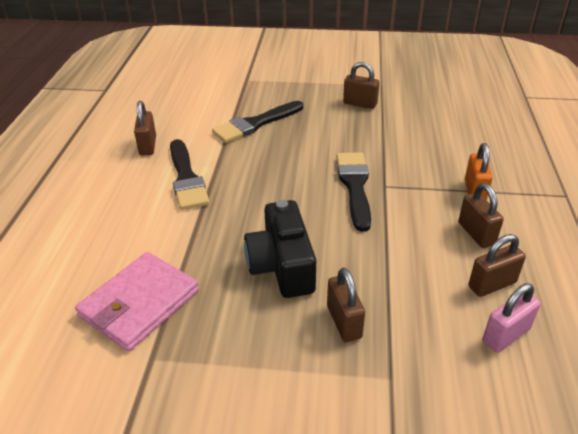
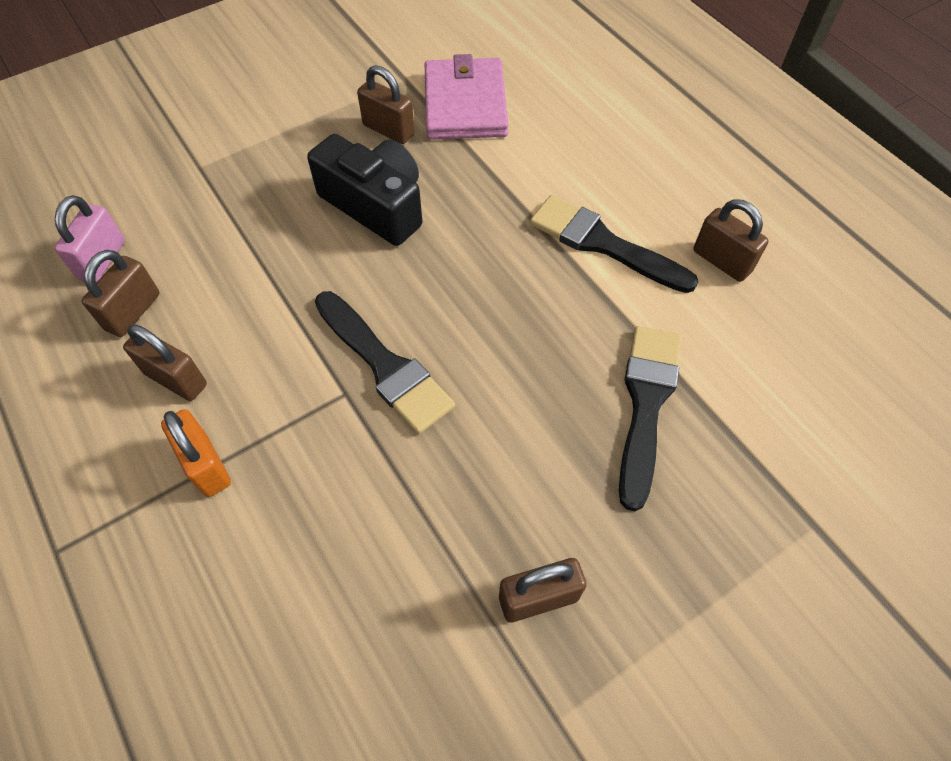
camera: 140 degrees right, 20 degrees up
(344, 322) = (269, 187): brown padlock -> brown padlock (388, 130)

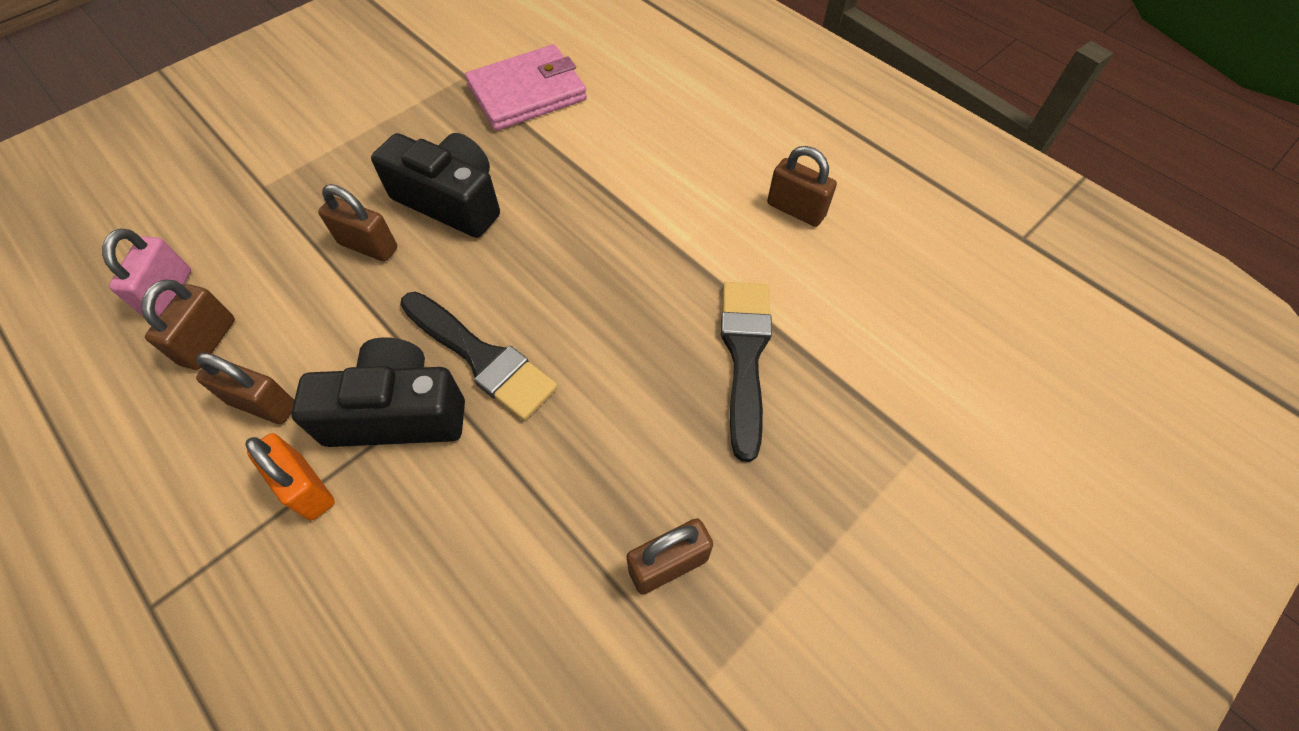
camera: 10 degrees left, 0 degrees up
(298, 407) = (397, 413): none -> black camera
(388, 130) = (454, 126): brown padlock -> brown padlock (368, 246)
(465, 104) = (527, 93): pink wallet -> pink wallet turned 75 degrees clockwise
(603, 244) = (681, 209): black brush -> none

